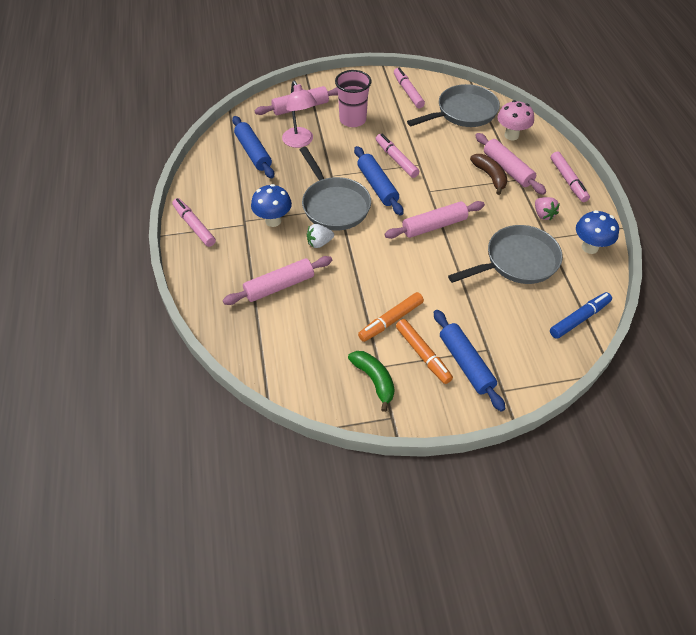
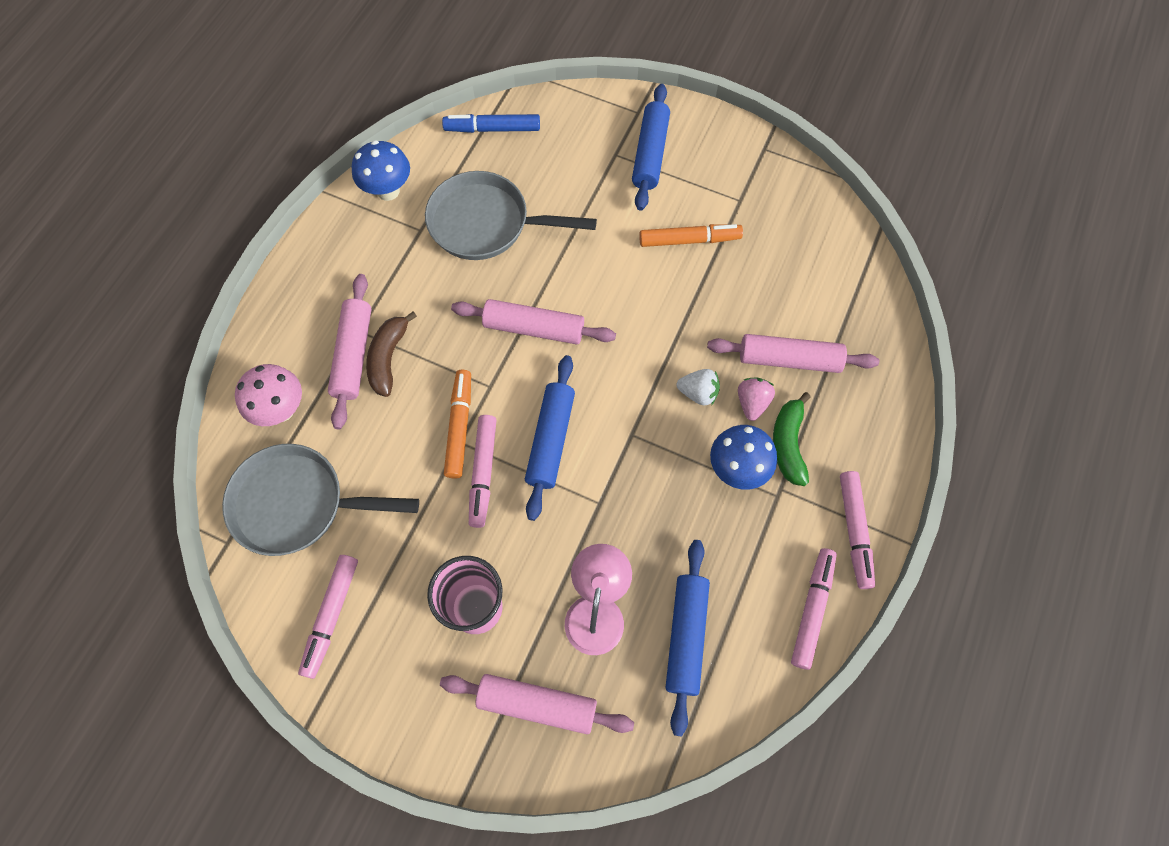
camera: 145 degrees left, 15 degrees up
(334, 205) = (635, 444): grey pan -> none
(374, 380) = (755, 190): green banana -> green banana (788, 444)
(422, 354) = (685, 187): orange marker -> orange marker (459, 427)
(543, 214) = (389, 261): pink strawberry -> pink strawberry (752, 403)
(568, 180) = (301, 289): pink marker -> pink marker (811, 610)

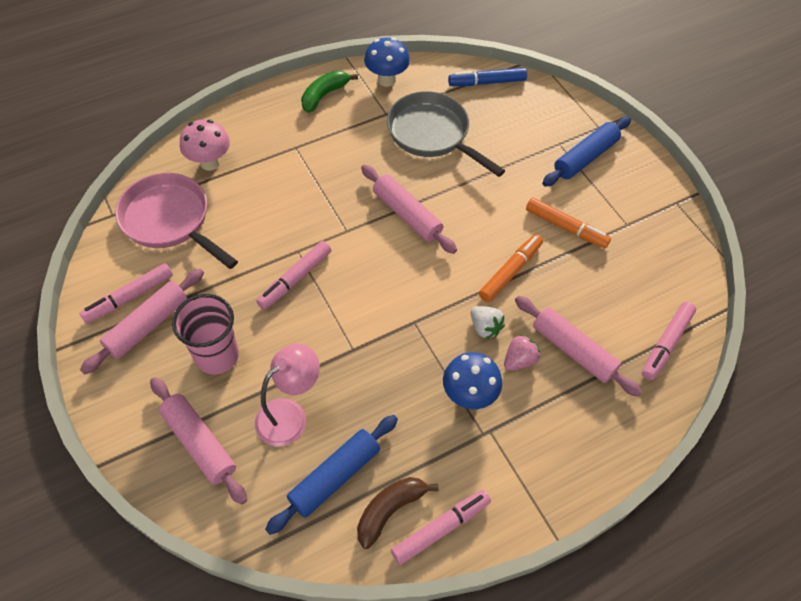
camera: 35 degrees right, 10 degrees down
(297, 504) = (170, 220): grey pan -> pink pan
(354, 355) = (280, 159): pink rolling pin -> pink rolling pin (148, 326)
(388, 358) = (299, 174): brown banana -> brown banana (389, 510)
(459, 427) = (305, 242): orange marker -> orange marker (510, 272)
(493, 129) = (487, 82): blue marker -> blue marker turned 45 degrees counterclockwise
(550, 440) = (356, 289): blue rolling pin -> none
(788, 444) = (522, 405): green banana -> green banana (324, 95)
(854, 530) = (521, 499): pink marker -> pink marker (666, 344)

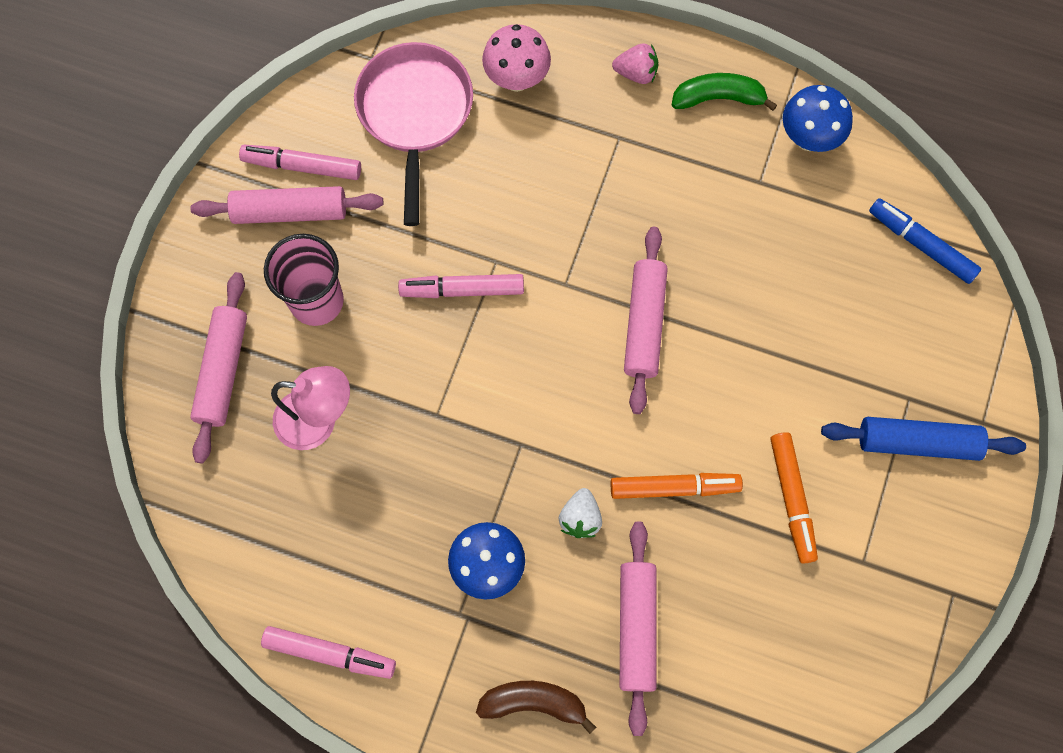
camera: 50 degrees right, 15 degrees up
(335, 477) = (295, 516): blue rolling pin -> none
(389, 510) = (307, 593): brown banana -> brown banana (533, 702)
(432, 134) = (780, 254): grey pan -> none
(519, 360) = (573, 583): pink strawberry -> pink strawberry (636, 73)
(666, 344) = (737, 719): pink marker -> none

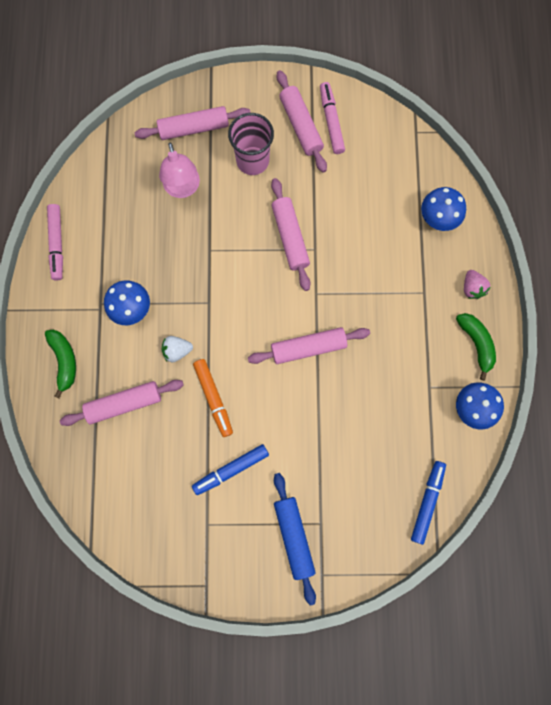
camera: 70 degrees right, 5 degrees up
(415, 114) = (390, 170): pink pan -> none
(463, 290) = (290, 237): pink marker -> pink rolling pin
(517, 79) = (437, 219): pink mushroom -> blue mushroom
(533, 702) = (64, 361): brown banana -> green banana
(792, 498) = (231, 469): orange marker -> blue marker

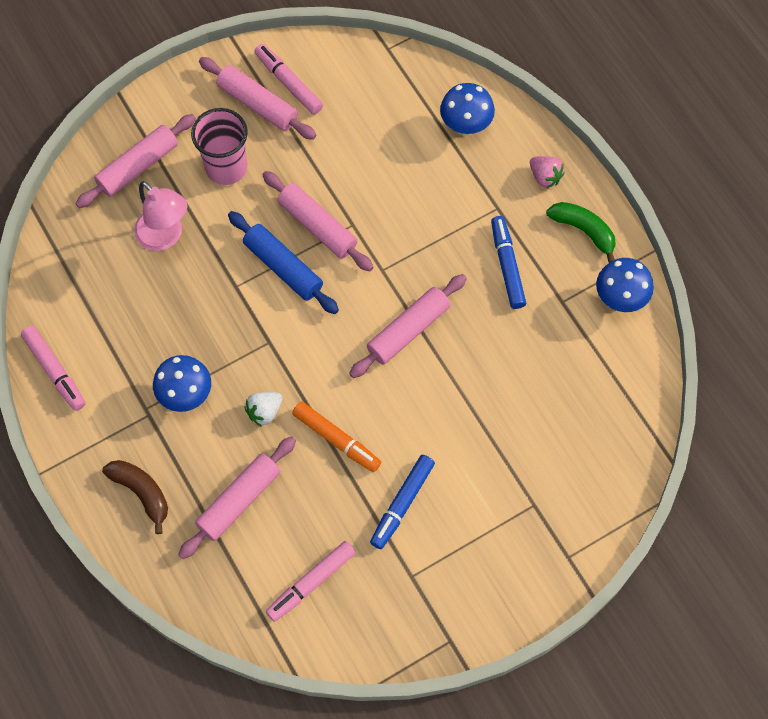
camera: 30 degrees left, 10 degrees down
(64, 361) = (141, 492): green banana -> brown banana
(138, 489) = (311, 583): none -> pink marker
(294, 537) = (514, 535): blue rolling pin -> blue rolling pin (283, 267)
(427, 502) = (632, 420): blue marker -> blue marker (507, 266)

